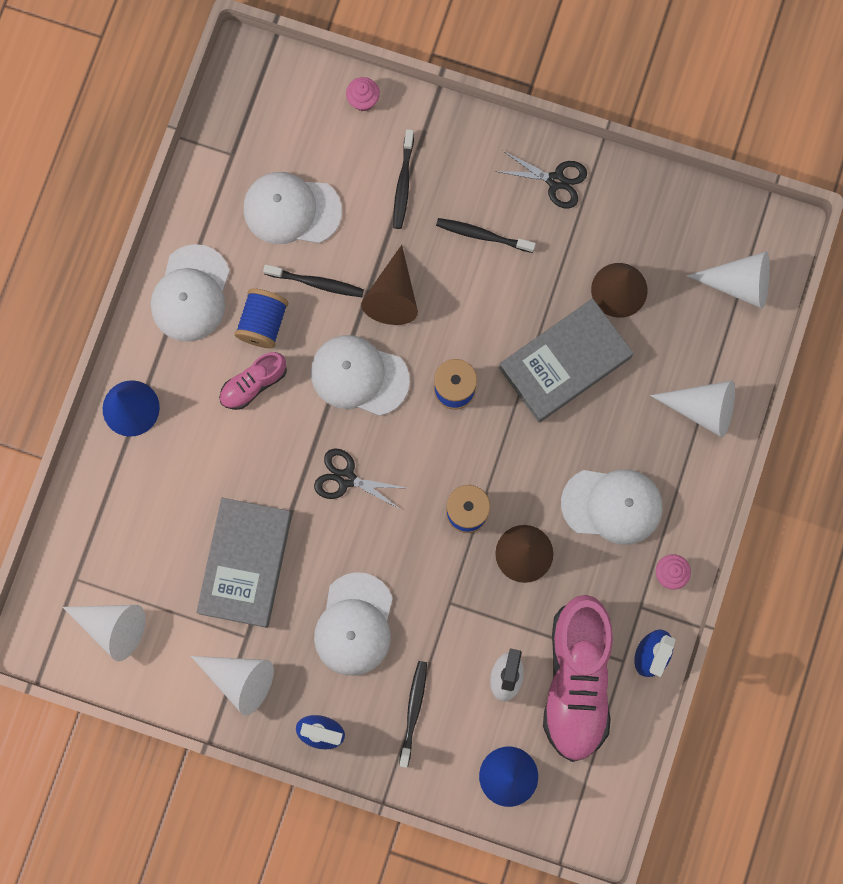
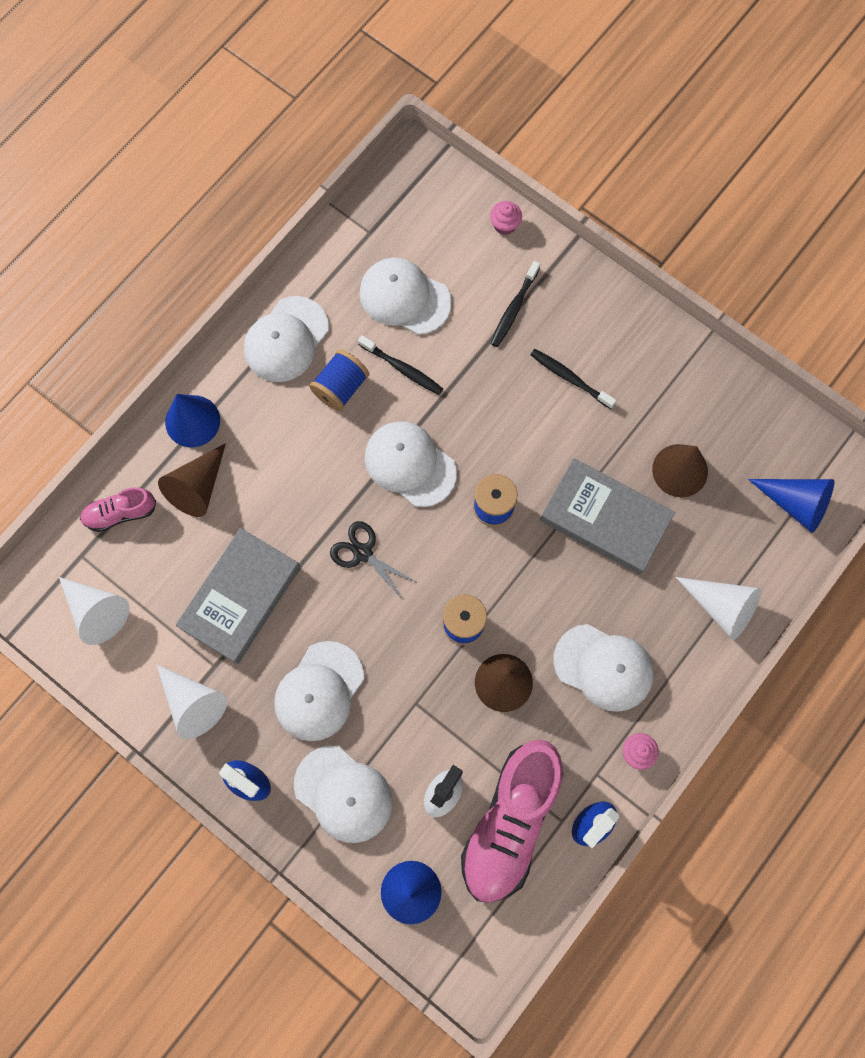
camera: 20 degrees right, 5 degrees down
(253, 384) = (311, 438): pink shoe -> pink shoe (120, 513)
(393, 296) = (468, 404): brown cone -> brown cone (198, 487)
(413, 711) = (343, 794): black toothbrush -> white cap
(556, 181) = (655, 353): black scissors -> none
(564, 362) = (605, 518): grey book -> grey book turned 45 degrees clockwise
(739, 283) = (796, 503): white cone -> blue cone

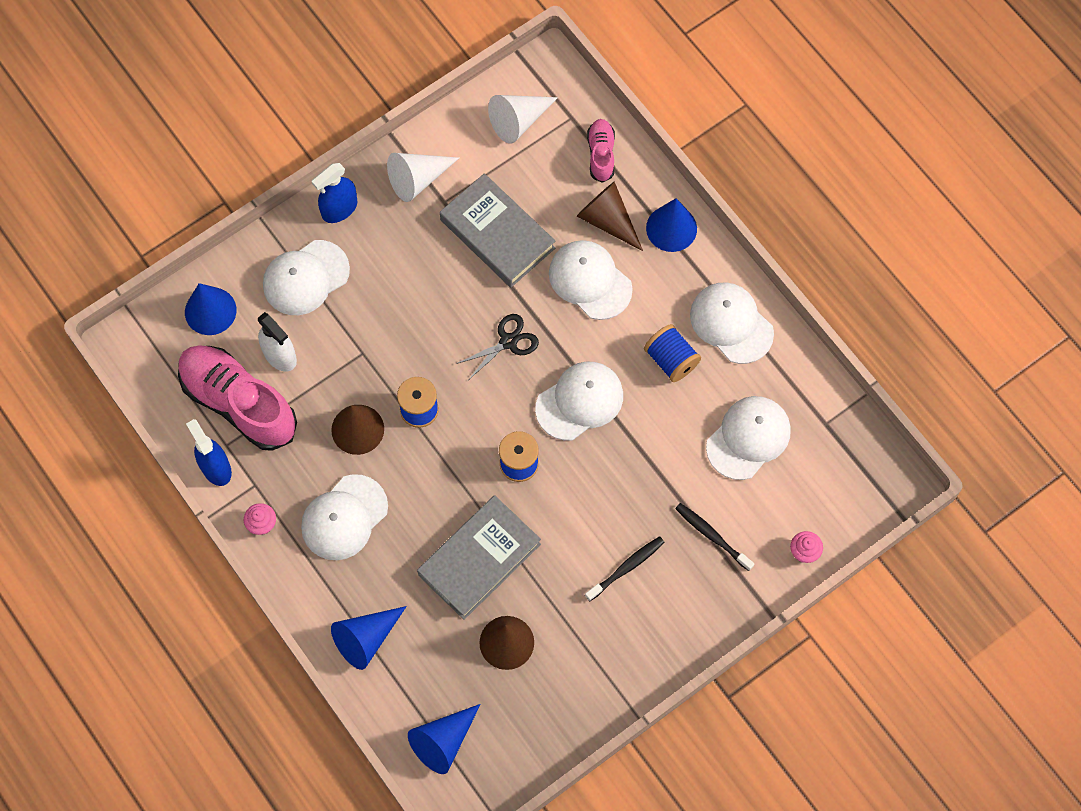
camera: 105 degrees right, 5 degrees down
(319, 691) = (397, 278): white cap -> white cap (590, 280)
(402, 368) = (676, 418): black toothbrush -> none
(722, 607) = (366, 639): white cone -> blue cone

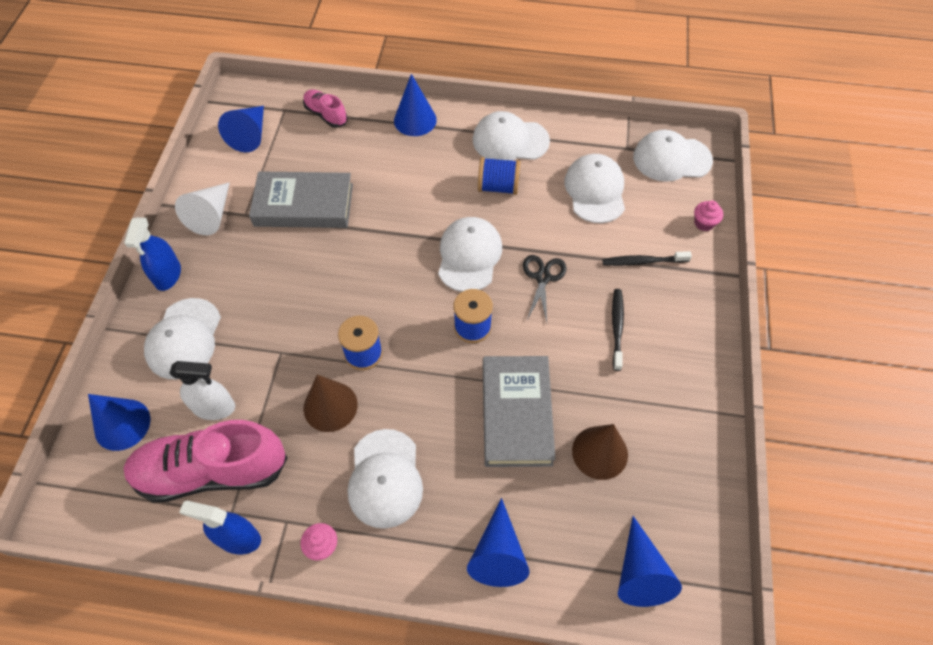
camera: 45 degrees left, 10 degrees down
(508, 342) = (381, 260): black scissors -> black scissors (543, 277)
(518, 121) = (250, 135): white cone -> blue cone
(590, 280) = (396, 184): white cap -> white cap (671, 159)
(607, 220) = (370, 144): brown cone -> none

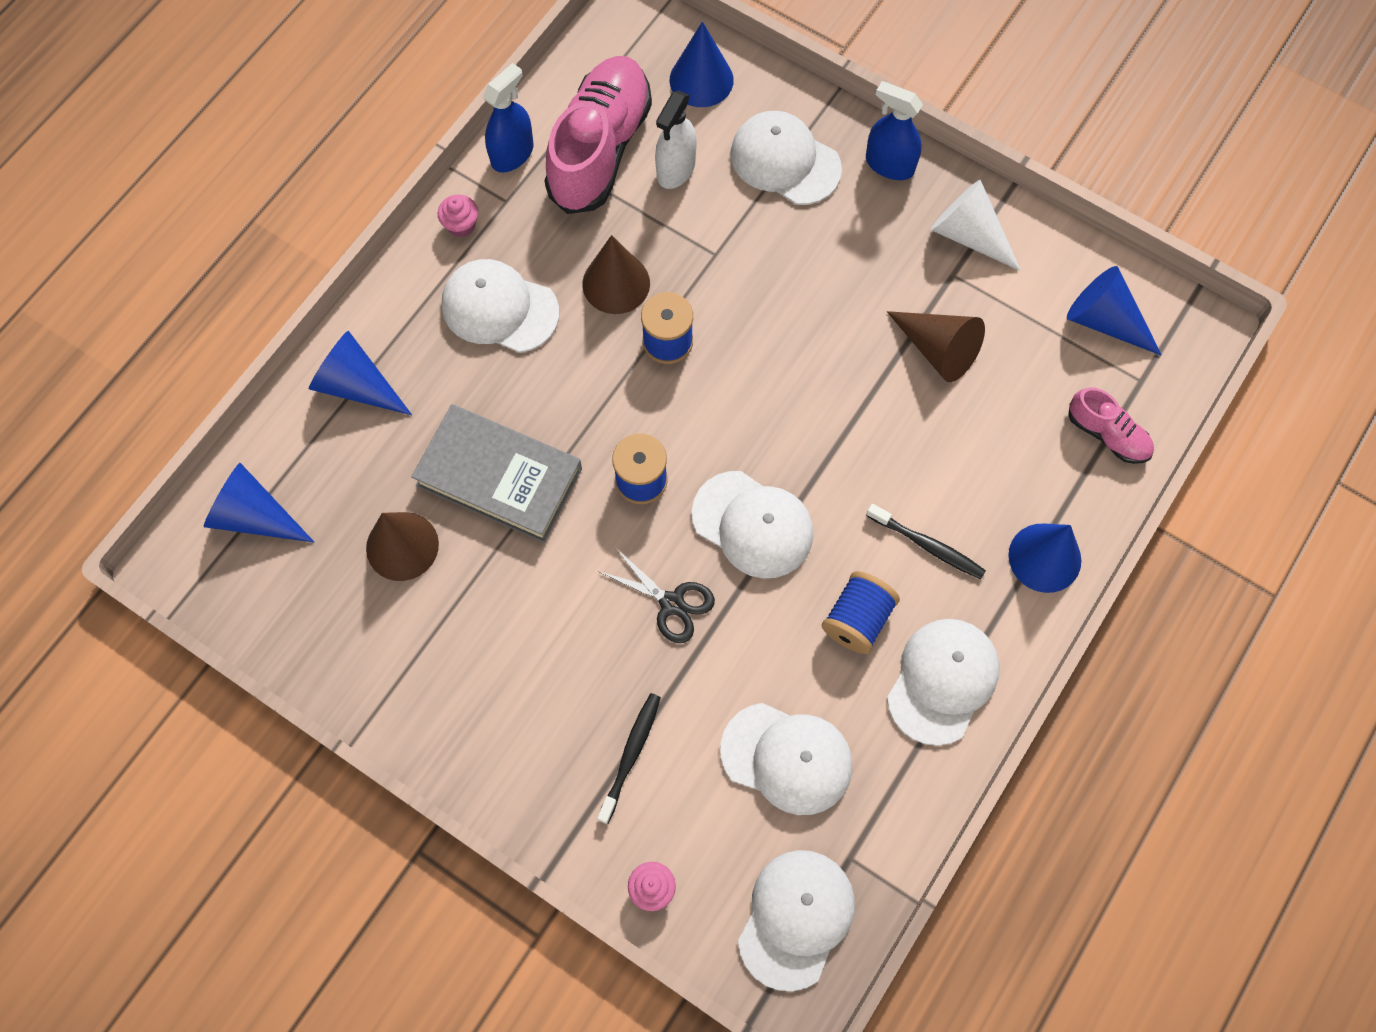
camera: 115 degrees right, 10 degrees up
(304, 205) = (938, 349): grey book -> brown cone
(326, 115) = (1107, 434): pink shoe -> pink shoe turned 60 degrees clockwise
(617, 328) = (548, 658): black toothbrush -> black toothbrush (927, 545)

